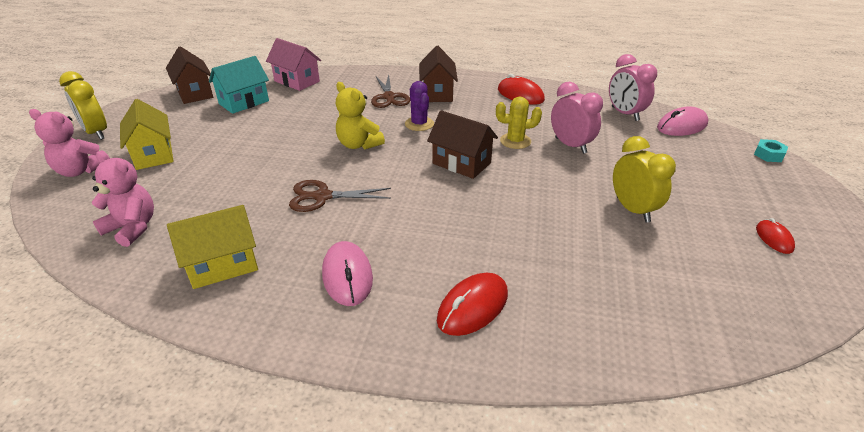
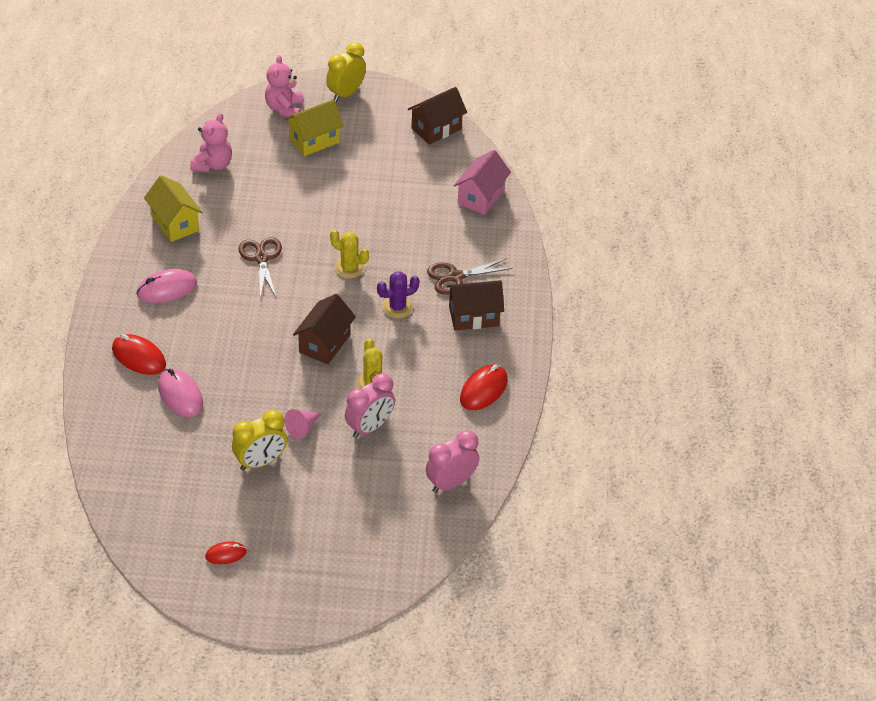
camera: 80 degrees right, 10 degrees up
(244, 102) = (422, 169): turquoise house -> none
(359, 144) = (349, 268): yellow teddy bear -> yellow cactus
(578, 181) = (302, 428): none -> pink cone
(682, 126) = (428, 531): pink mouse -> pink mouse (180, 395)
(768, 155) = (372, 596): turquoise nut -> none

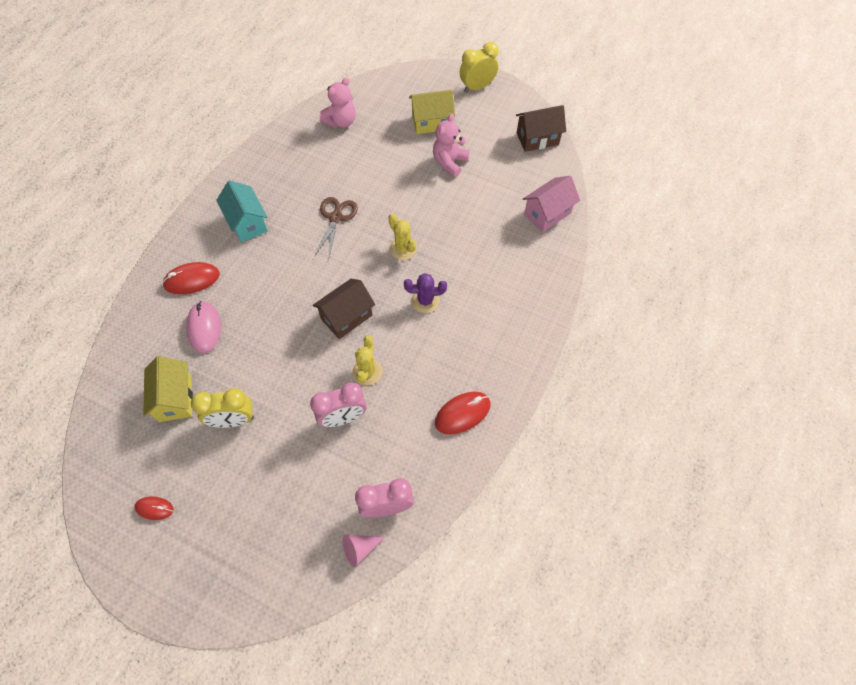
camera: 25 degrees right, 15 degrees up
(139, 357) = (192, 280): red mouse -> red mouse turned 75 degrees counterclockwise
(167, 289) = (247, 223): pink mouse -> turquoise house
(175, 223) = (285, 165): yellow house -> yellow house (175, 398)
(284, 109) = (421, 88): pink teddy bear -> pink teddy bear (449, 162)
(302, 428) = (286, 397): pink cone -> pink cone (359, 549)
(456, 277) = (490, 286): brown scissors -> none
(473, 316) = (488, 332): brown house -> none

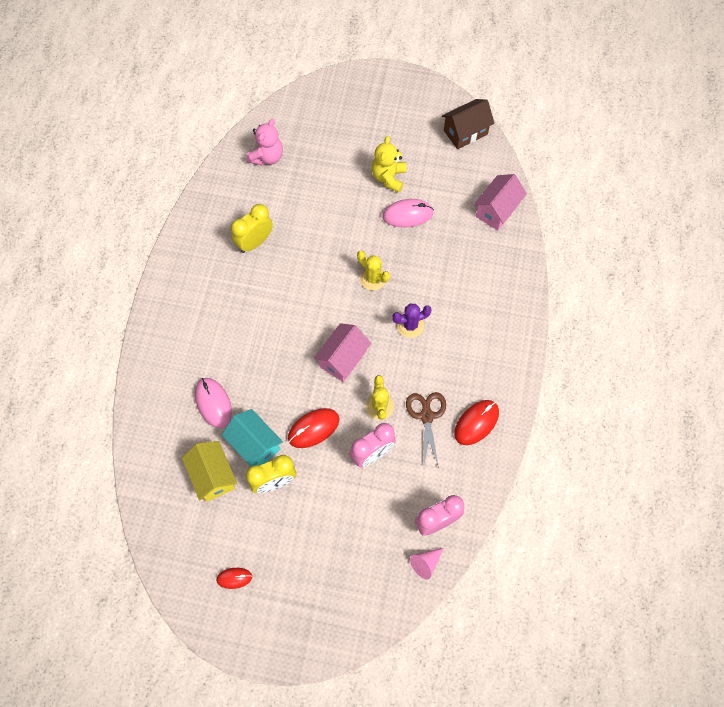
camera: 15 degrees left, 5 degrees up
(192, 280) = (182, 359): red mouse -> red mouse (313, 428)
(247, 223) = (214, 287): turquoise house -> turquoise house (255, 445)
(336, 218) = (298, 262): brown scissors -> brown scissors (426, 416)
(346, 317) = (343, 359): brown house -> pink house
(431, 122) = (357, 137): yellow house -> none
(449, 162) = (388, 177): pink teddy bear -> yellow teddy bear
(457, 199) = (407, 214): none -> pink mouse
(477, 87) = (390, 87): yellow clock -> yellow clock (254, 242)

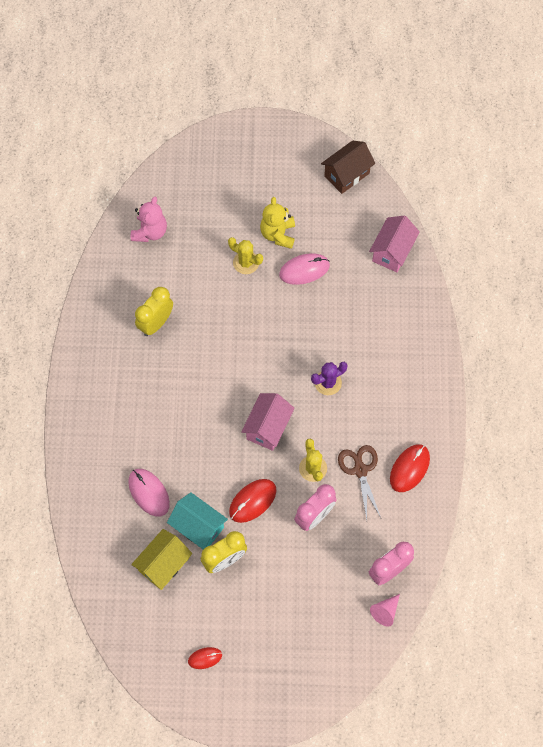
camera: 10 degrees left, 0 degrees up
(213, 476) = (163, 564): yellow house -> yellow house turned 75 degrees clockwise
(373, 278) = (282, 341): yellow cactus -> yellow cactus (246, 262)

